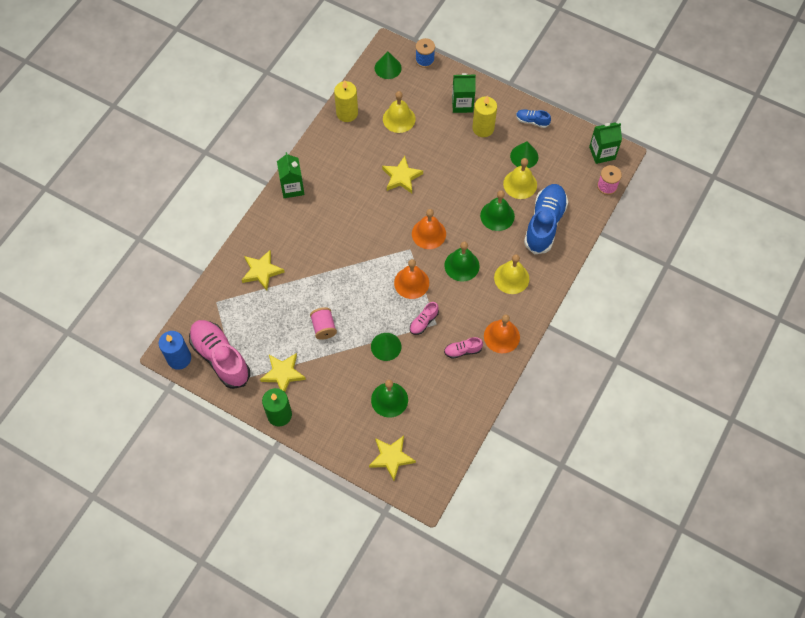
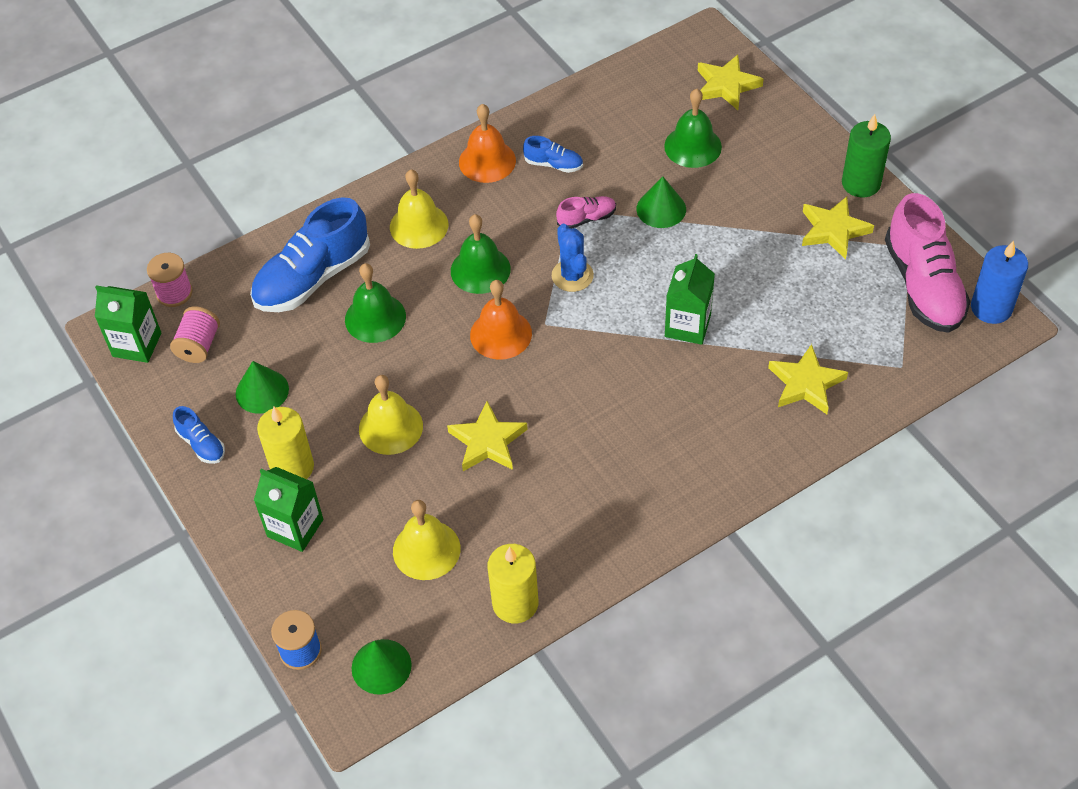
camera: 150 degrees left, 10 degrees down
(292, 188) = (689, 502): green carton -> green carton (687, 326)
(324, 327) = (742, 266): pink spool -> pink spool (199, 345)
(411, 283) = (572, 276): orange bell -> blue cactus
(462, 351) = (553, 164): pink shoe -> blue shoe
(520, 184) = (303, 350): yellow bell -> yellow bell (390, 427)

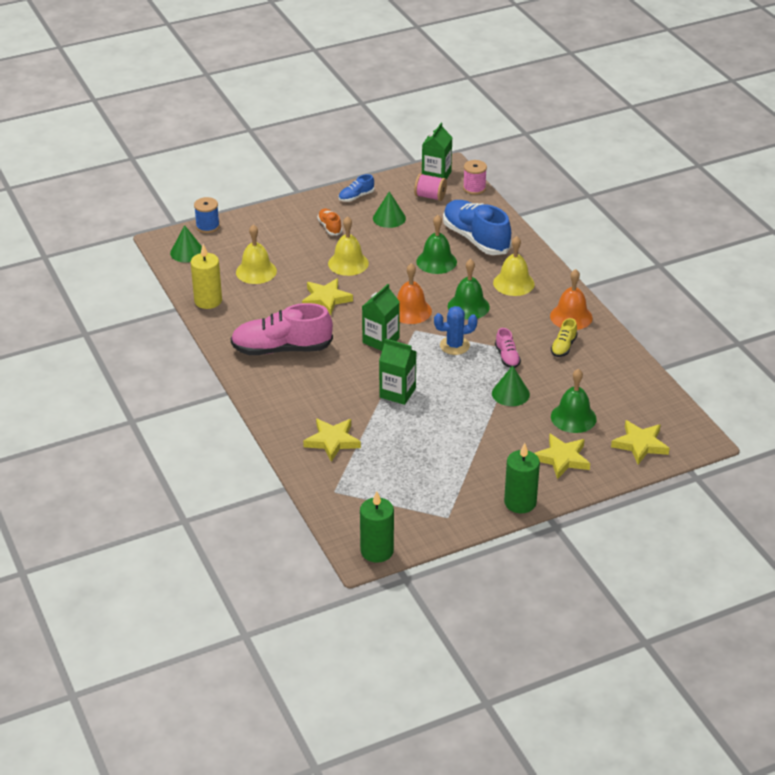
camera: 95 degrees right, 15 degrees down
(292, 467) = (329, 227): yellow candle -> orange shoe
(295, 528) = (287, 227): green carton -> green carton (380, 340)
(553, 164) = (563, 347): blue shoe -> yellow shoe
(833, 230) = (473, 479): yellow star -> yellow star (562, 459)
(923, 285) = (408, 517): pink shoe -> pink shoe (281, 349)
(991, 308) = (377, 551): blue candle -> green candle

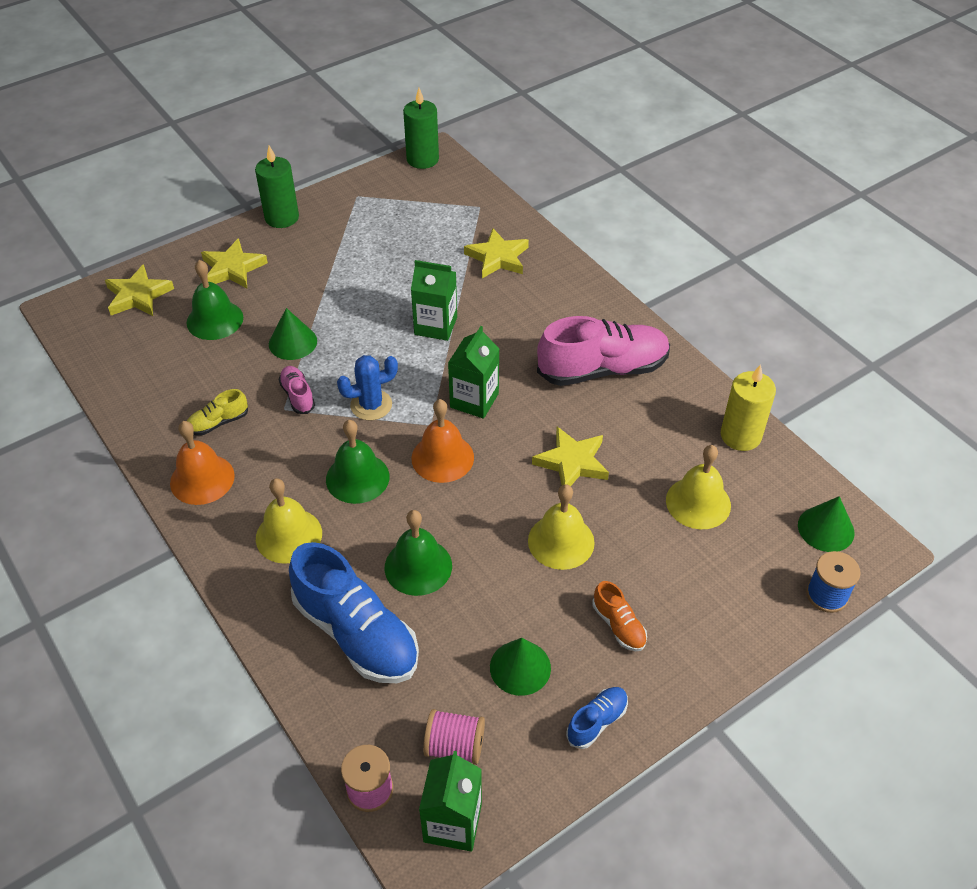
camera: 170 degrees right, 10 degrees up
(563, 347) = (218, 423): yellow shoe -> yellow shoe turned 135 degrees counterclockwise

